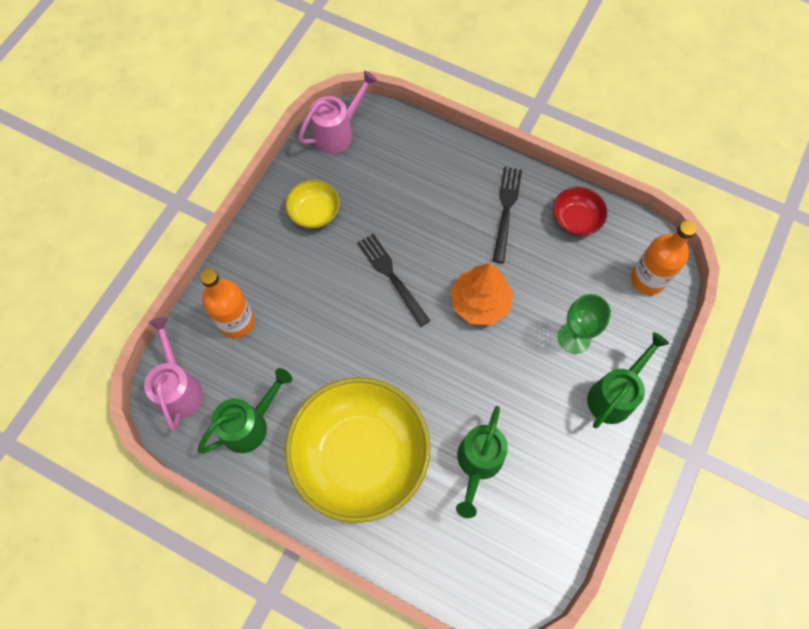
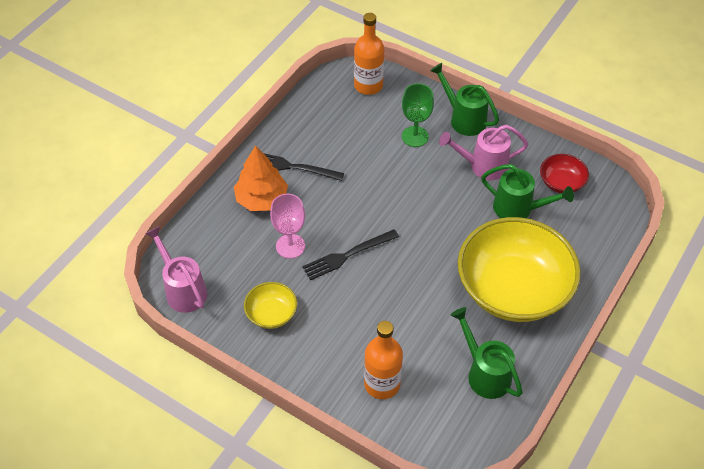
camera: 85 degrees left, 15 degrees down
(179, 388) = (447, 435): pink watering can -> pink watering can (482, 166)
(398, 220) = (290, 246): none -> pink goblet
(480, 302) = (379, 194): orange tree -> orange tree (262, 199)
(576, 219) = (308, 122): red bowl -> red bowl (561, 182)

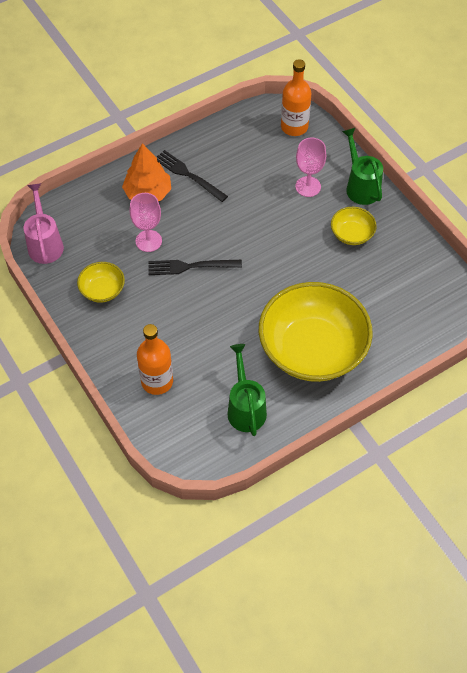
camera: 25 degrees right, 5 degrees up
(415, 136) = (308, 186): green goblet -> pink goblet
(482, 166) = (352, 234): pink watering can -> yellow bowl
(518, 209) = (360, 283): green watering can -> none
(561, 182) = (413, 275): red bowl -> none

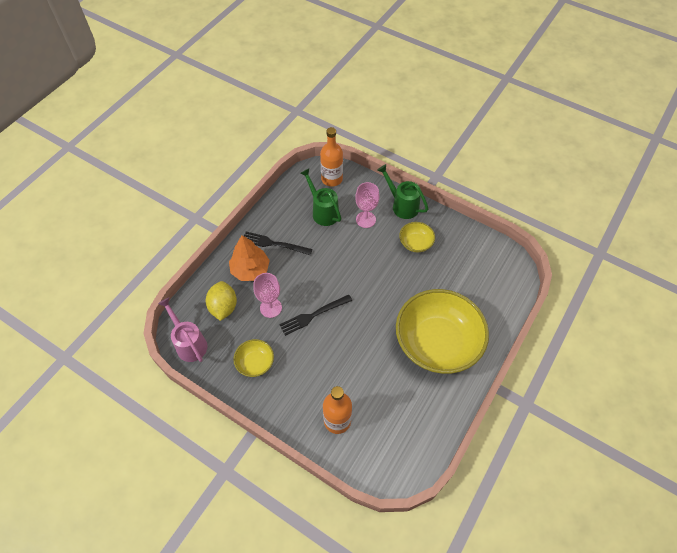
camera: 25 degrees left, 0 degrees up
(99, 221) = (223, 307): none -> yellow lemon
(245, 408) = (415, 412): green watering can -> green watering can (323, 211)

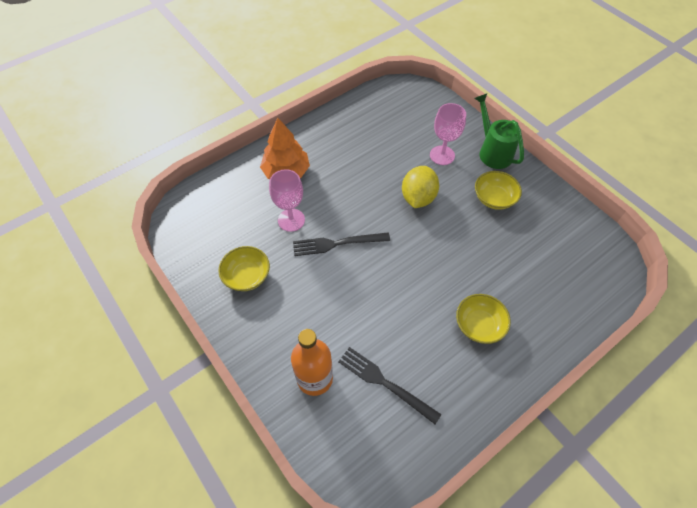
camera: 20 degrees right, 0 degrees up
(189, 343) = (184, 230): pink watering can -> none
(223, 307) = (239, 203): yellow lemon -> yellow lemon (418, 197)
(273, 244) = (323, 152): black fork -> black fork (384, 382)
(323, 211) = (395, 133): green watering can -> none
(332, 179) = (419, 101): orange bottle -> none
(437, 342) = (479, 325): yellow bowl -> yellow bowl, size x0.44

